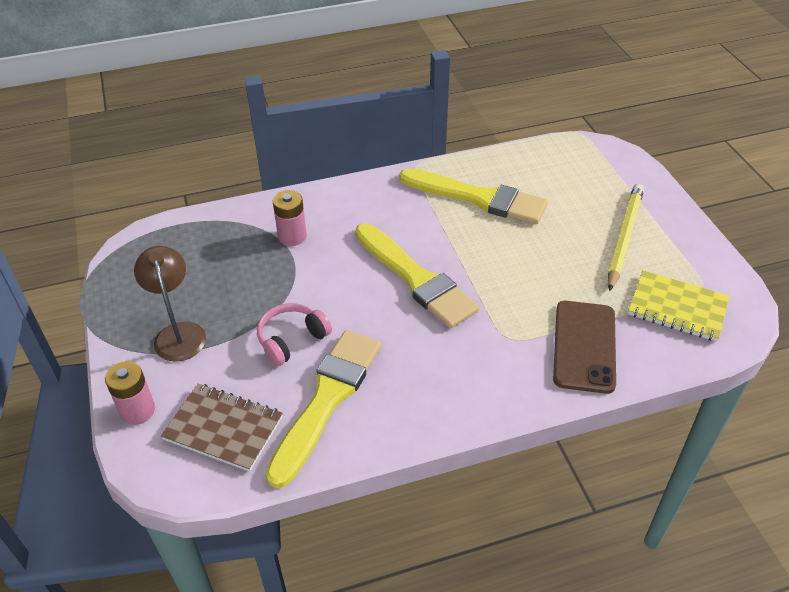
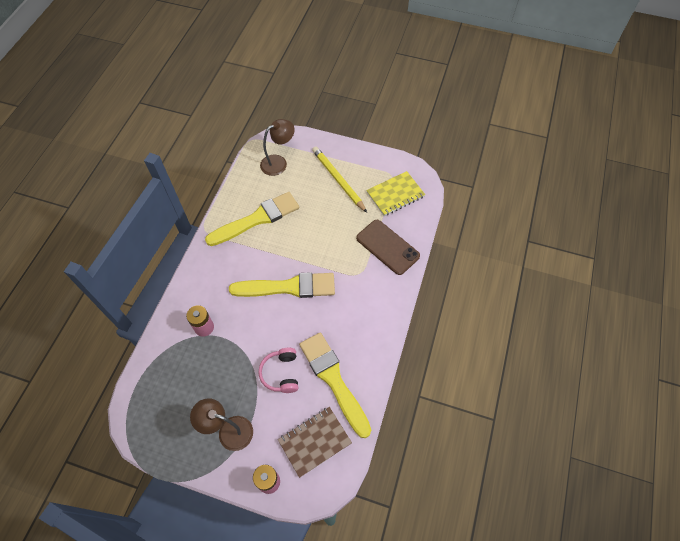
camera: 55 degrees left, 15 degrees up
(578, 171) = (278, 162): none -> brown lamp

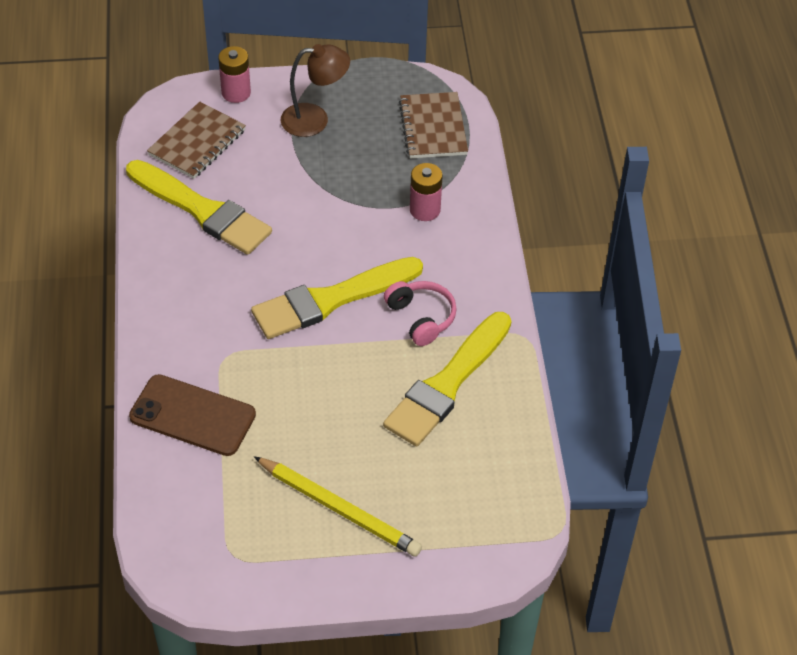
camera: 155 degrees right, 10 degrees down
(159, 391) = (433, 127): none -> brown notebook
(278, 162) = (474, 503): brown lamp -> none
(281, 373) = (280, 194): pink headphones -> pink headphones (421, 318)
(395, 194) = (214, 518): yellow notebook -> none

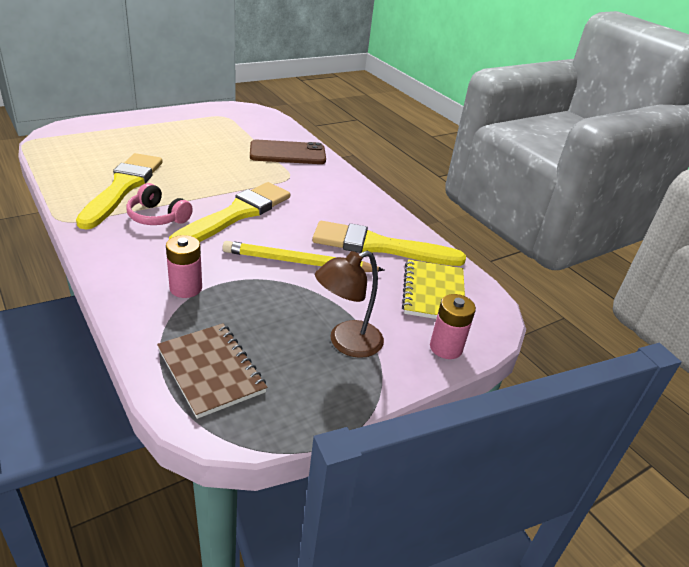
camera: 150 degrees right, 15 degrees down
(197, 142) = (433, 293): brown notebook -> yellow notebook
(339, 509) = (174, 134): yellow pencil -> yellow pencil (299, 262)

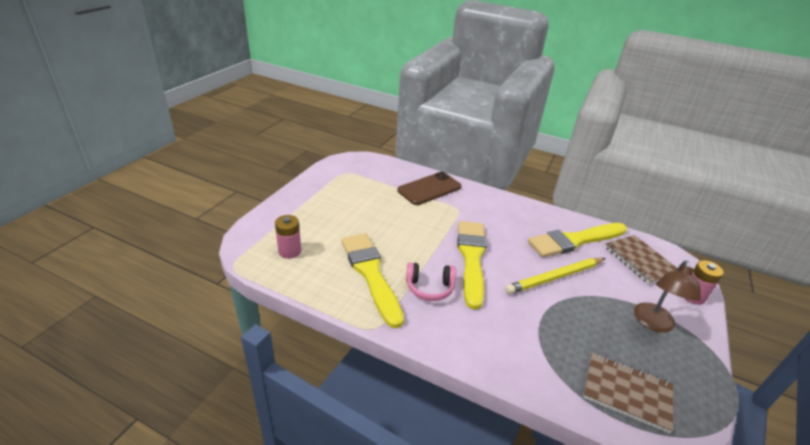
camera: 30 degrees left, 0 degrees up
(186, 288) = (528, 338): pink battery -> pink battery (289, 251)
(433, 293) = (640, 260): yellow notebook -> brown notebook

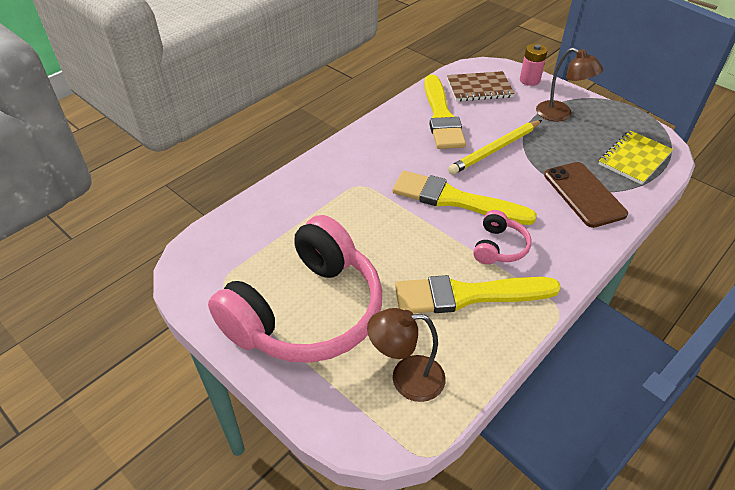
camera: 70 degrees left, 10 degrees up
(289, 251) = (406, 378): pink battery -> brown lamp
(332, 205) = (306, 312): none -> pink headphones
(429, 189) = (304, 199): brown phone -> brown phone (584, 194)
(555, 277) = (495, 149): yellow pencil -> yellow pencil turned 60 degrees clockwise
(627, 392) = (634, 159): brown notebook -> yellow notebook

